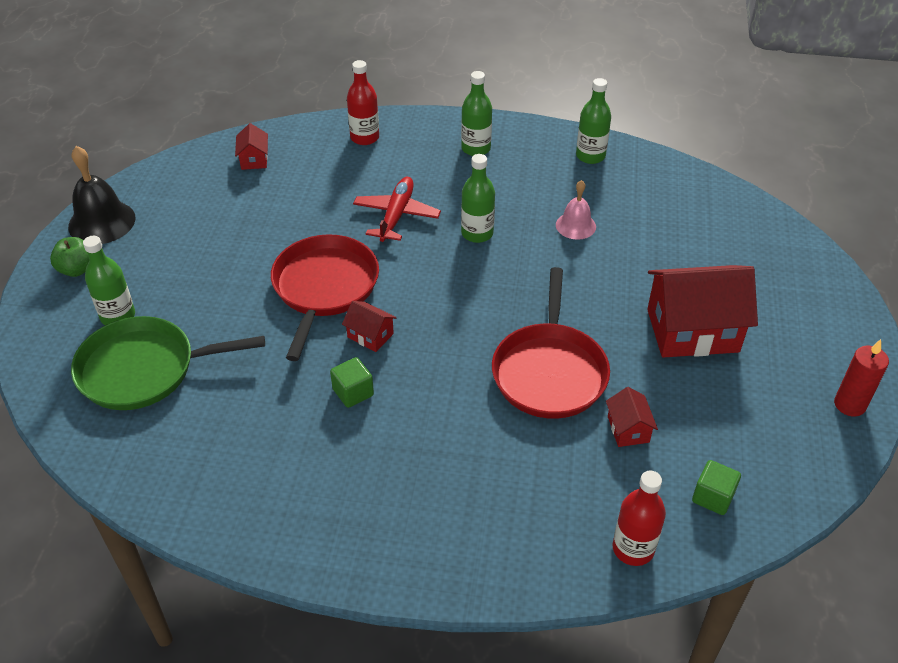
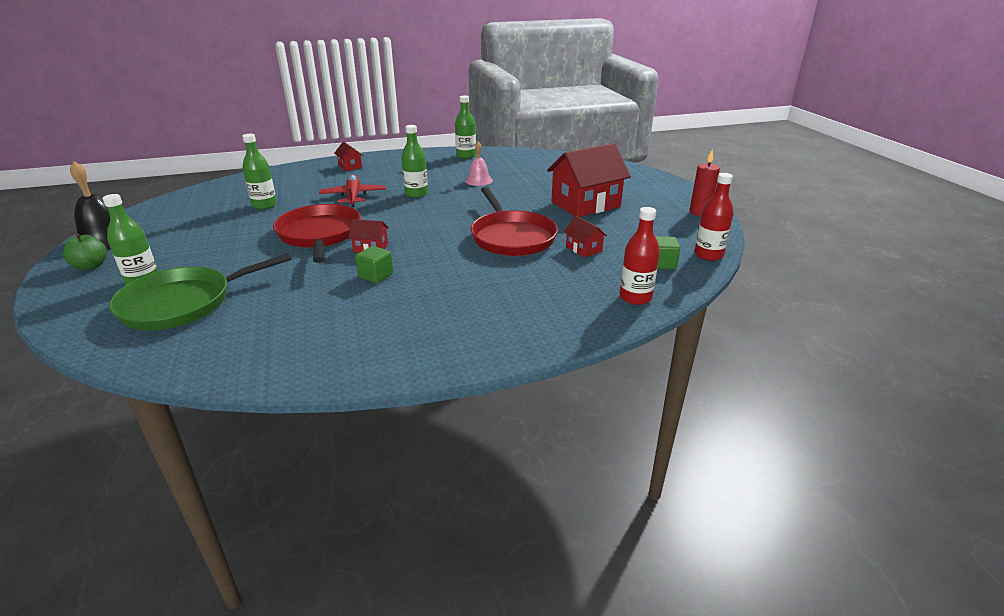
camera: 25 degrees left, 15 degrees down
(254, 159) = (227, 192): red house -> red house (350, 166)
(364, 137) = (308, 171): red bottle -> red bottle (708, 255)
(476, 148) = (390, 164): green bottle -> green bottle (264, 205)

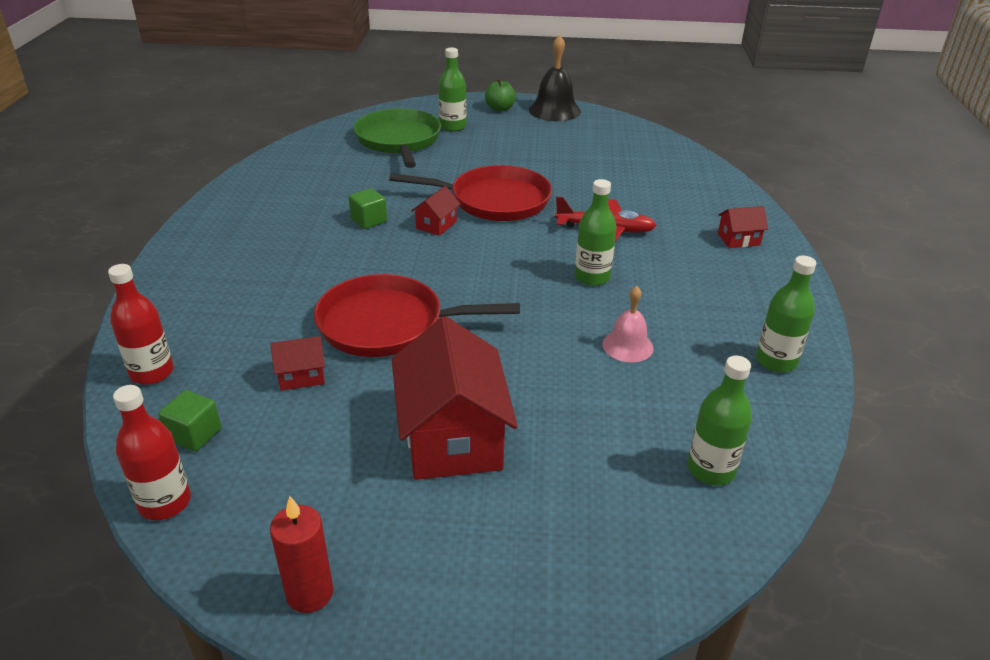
camera: 110 degrees right, 5 degrees up
(264, 205) = (603, 176): green bottle -> green bottle (711, 470)

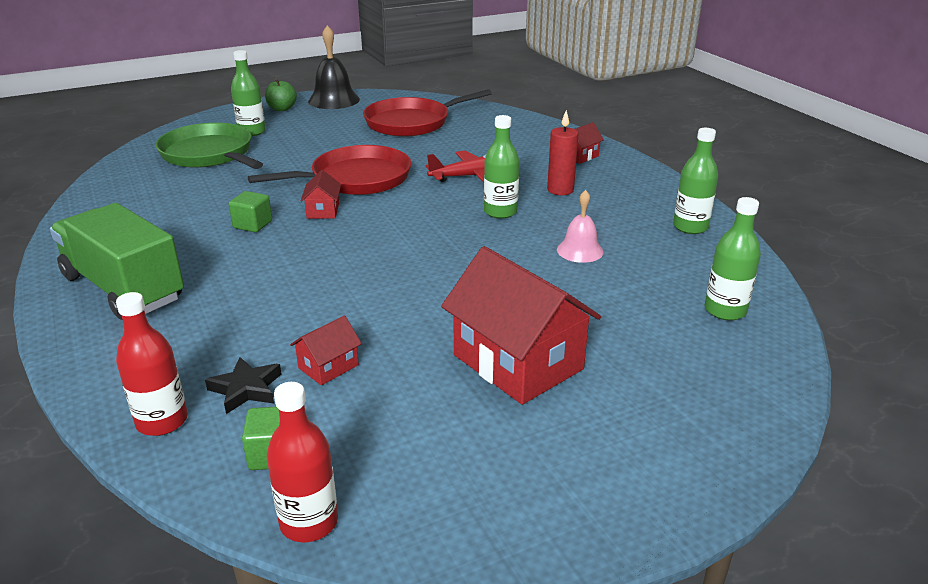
camera: 30 degrees left, 5 degrees down
(228, 248) = (123, 288): none -> green truck
(228, 370) = (246, 389): none -> black star
(310, 593) = (531, 527): red candle -> red candle (560, 190)
(387, 324) = (364, 299): red pan -> red pan (411, 122)

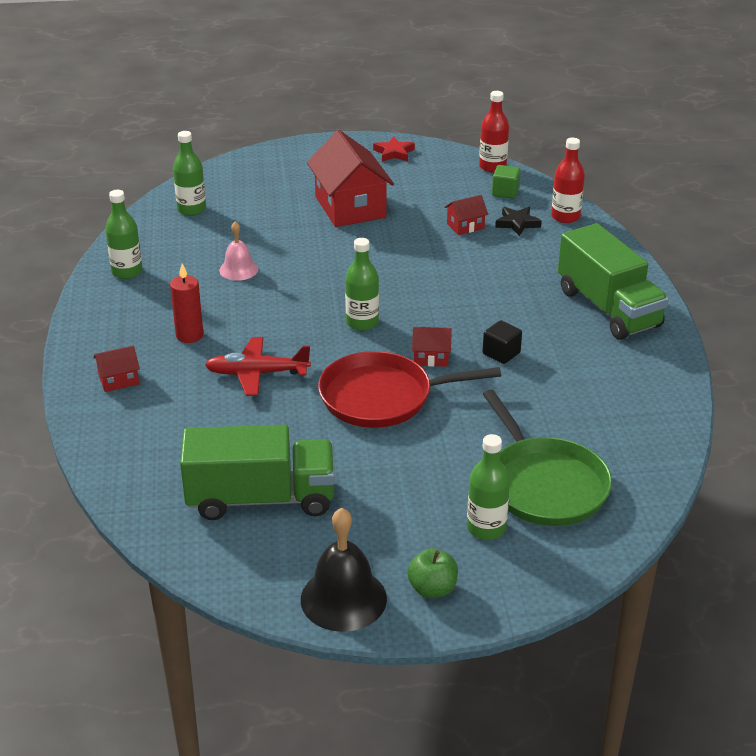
camera: 160 degrees left, 5 degrees up
(252, 225) = (501, 353): green cube -> black cube
(323, 211) = (431, 357): red house -> red house turned 75 degrees clockwise
(411, 122) = (261, 498): red pan -> green truck
(500, 212) = (268, 321): green bottle -> green bottle (362, 322)
(526, 512) = (394, 153): none -> red star

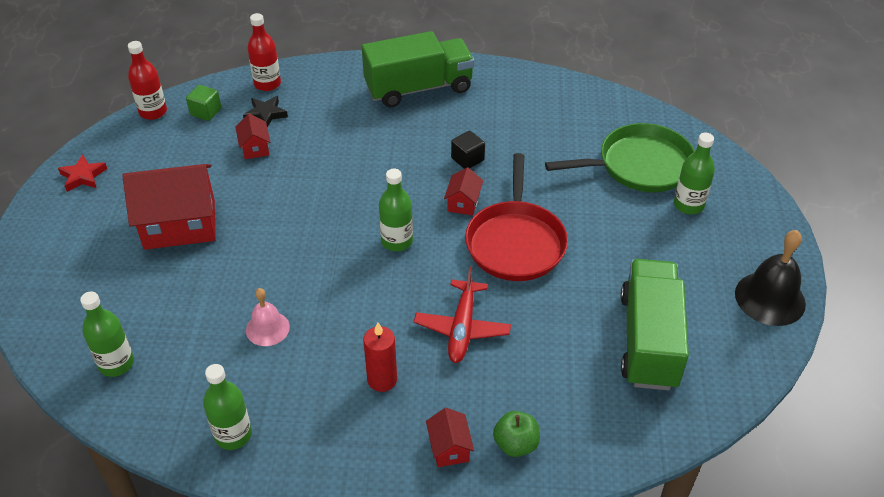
camera: 80 degrees left, 10 degrees up
(432, 589) = (756, 245): green apple -> green apple (516, 444)

